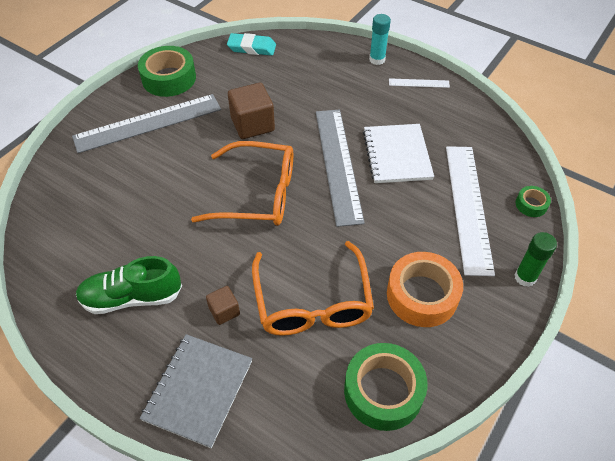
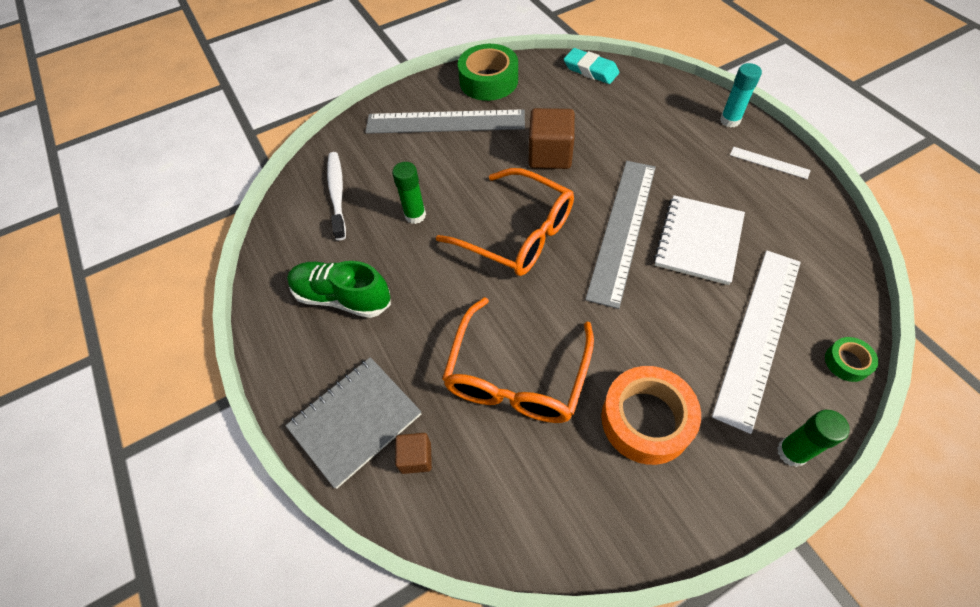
camera: 30 degrees right, 5 degrees up
(78, 213) = (337, 194): none -> white toothbrush
(162, 208) = (415, 215): none -> green glue stick
(224, 311) = (421, 348): brown cube -> brown cube (416, 457)
(383, 391) = (544, 513): green tape -> none

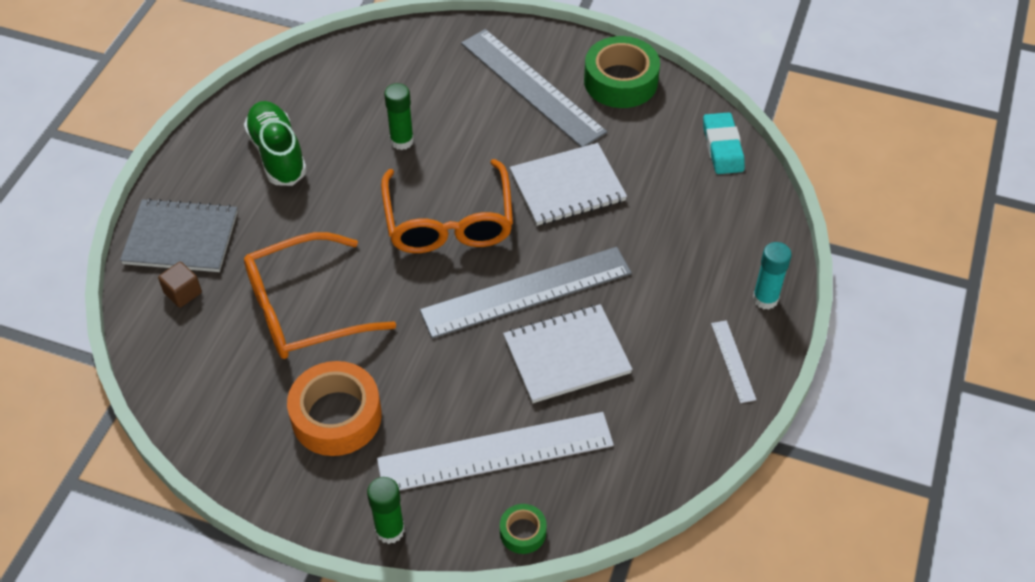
camera: 45 degrees right, 5 degrees down
(337, 194) = (375, 75): white toothbrush -> none
(550, 155) = (567, 187): brown cube -> white notebook

